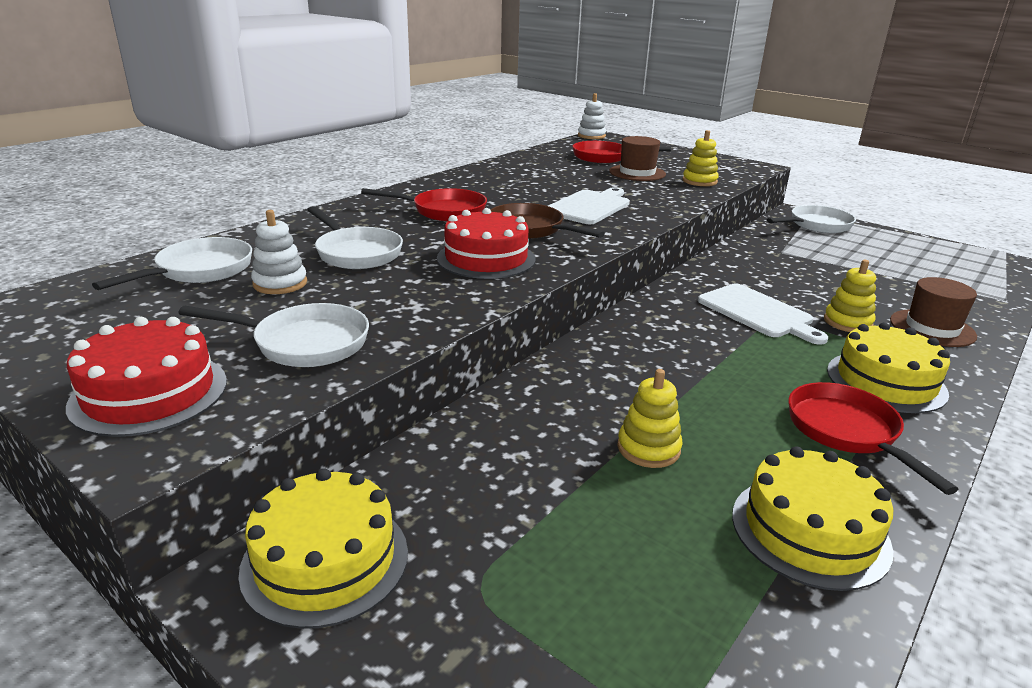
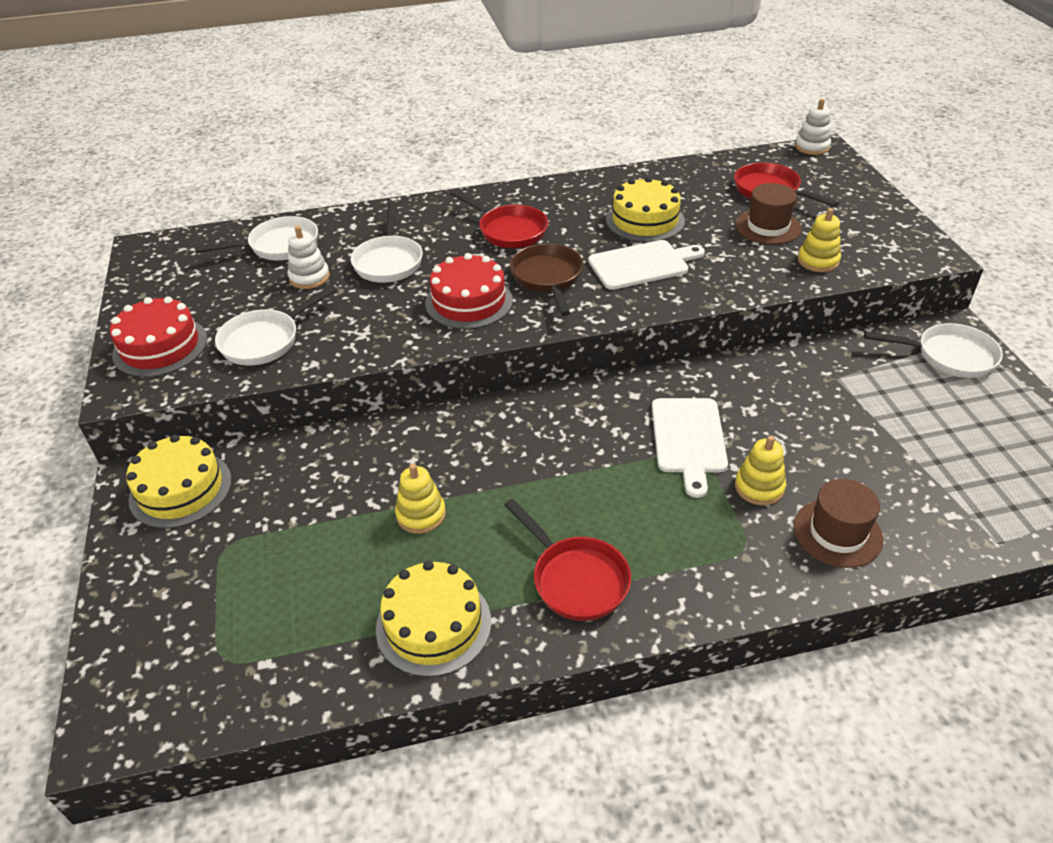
camera: 40 degrees right, 15 degrees up
(304, 343) = (265, 340): white pan -> white pan turned 90 degrees clockwise
(847, 432) = (575, 579): red pan -> red pan turned 120 degrees clockwise
(886, 381) = (687, 557): yellow cake -> yellow cake (645, 220)

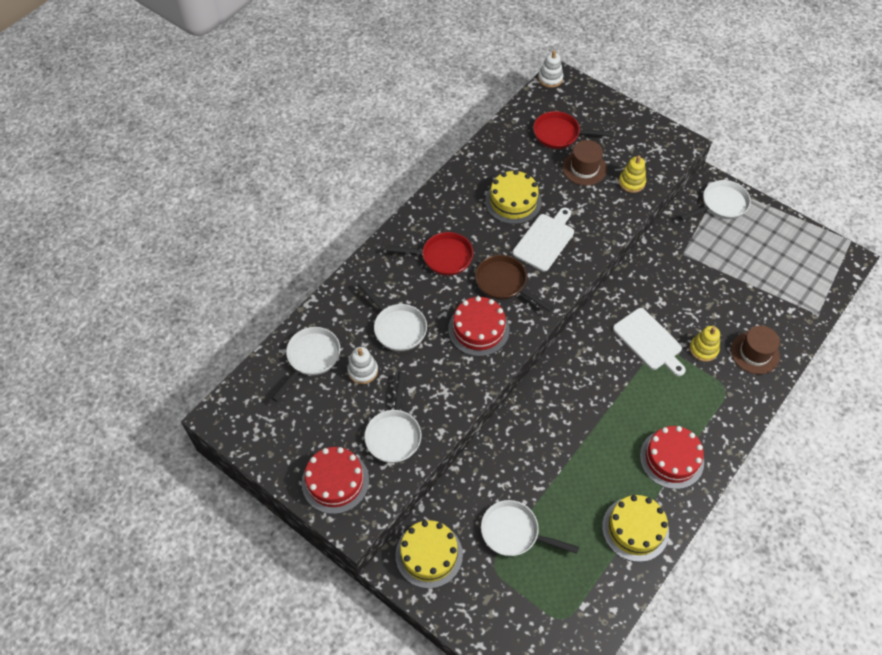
camera: 40 degrees left, 15 degrees up
(290, 528) = (514, 532): none -> white pan
(421, 514) = (569, 477): yellow stacking toy -> none
(575, 579) = (671, 459): red pan -> red cake

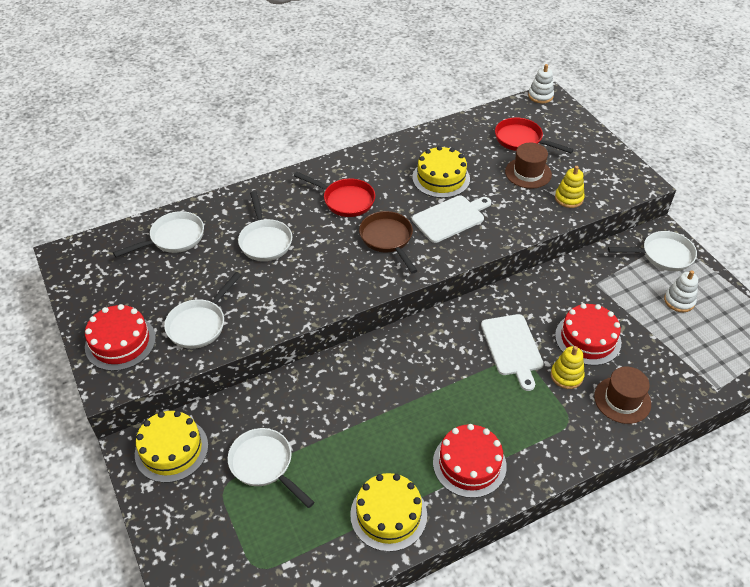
camera: 25 degrees right, 10 degrees down
(363, 371) = (210, 264): white stacking toy -> white stacking toy (679, 301)
(478, 329) = (338, 268): red cake -> red cake (588, 339)

